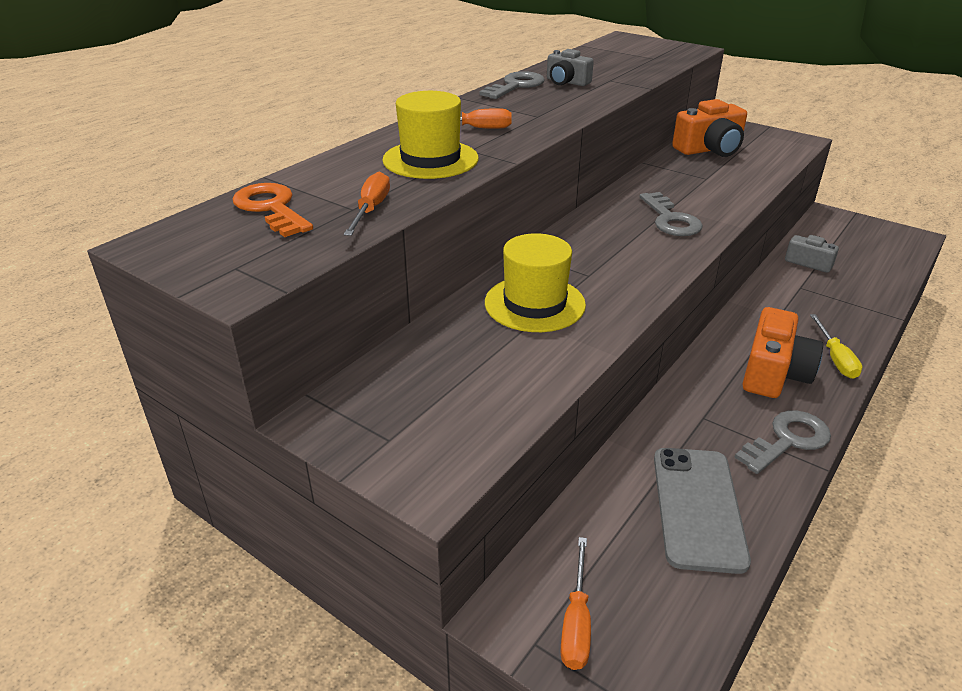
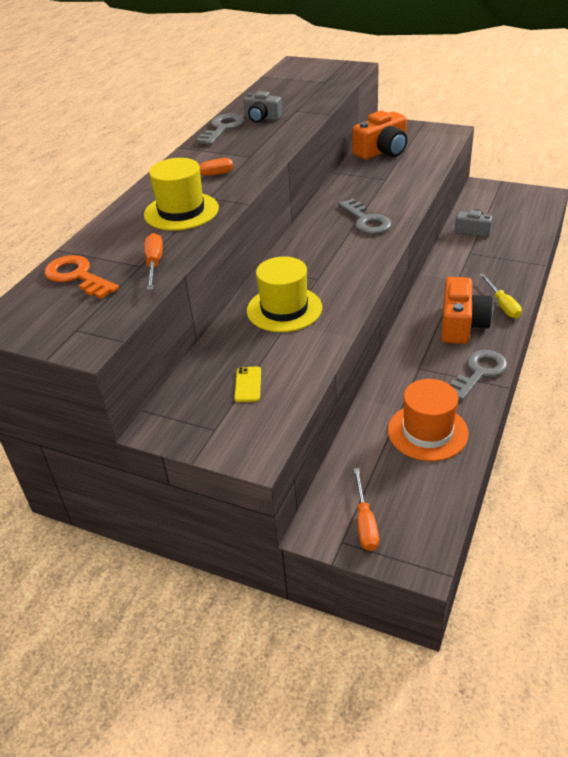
camera: 10 degrees left, 5 degrees up
(455, 389) = (248, 384): none -> yellow phone
(697, 507) = (427, 432): grey phone -> orange hat

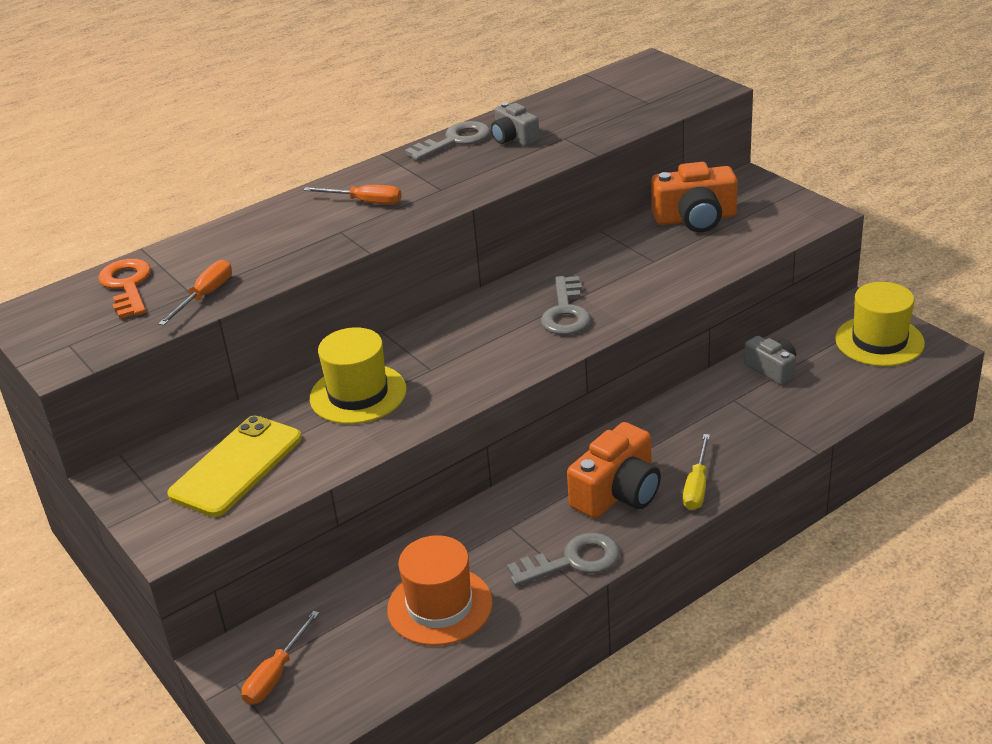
camera: 30 degrees right, 5 degrees down
(181, 211) = (295, 240): yellow hat -> yellow hat (879, 341)
(248, 384) = (236, 466): yellow phone -> yellow phone, size x2.30

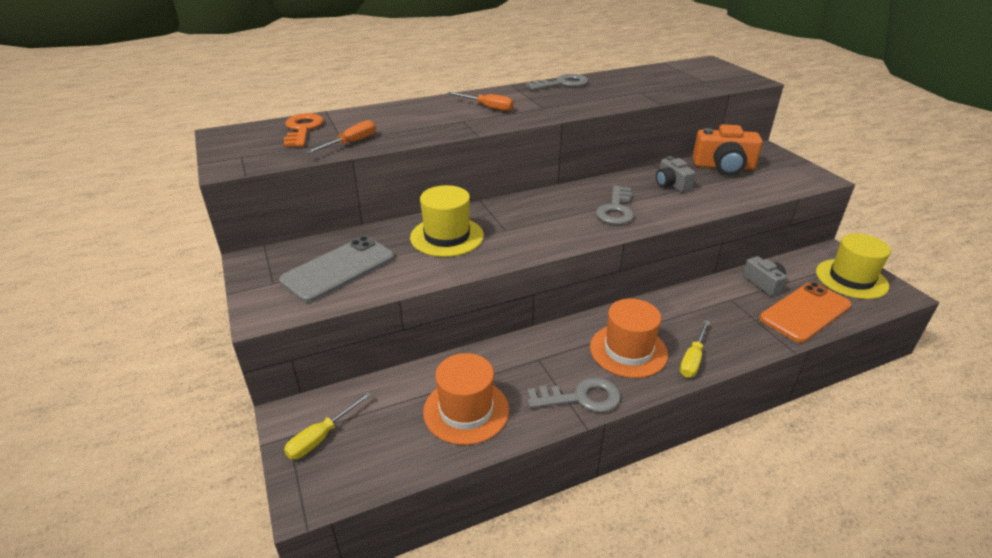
camera: 10 degrees right, 0 degrees up
(236, 466) = (338, 269): yellow phone -> grey phone
(276, 674) = (321, 437): orange screwdriver -> yellow screwdriver
(514, 138) = (604, 88): grey camera -> grey camera (671, 184)
(617, 492) = (628, 350): orange camera -> orange hat
(825, 398) = (805, 312): none -> orange phone

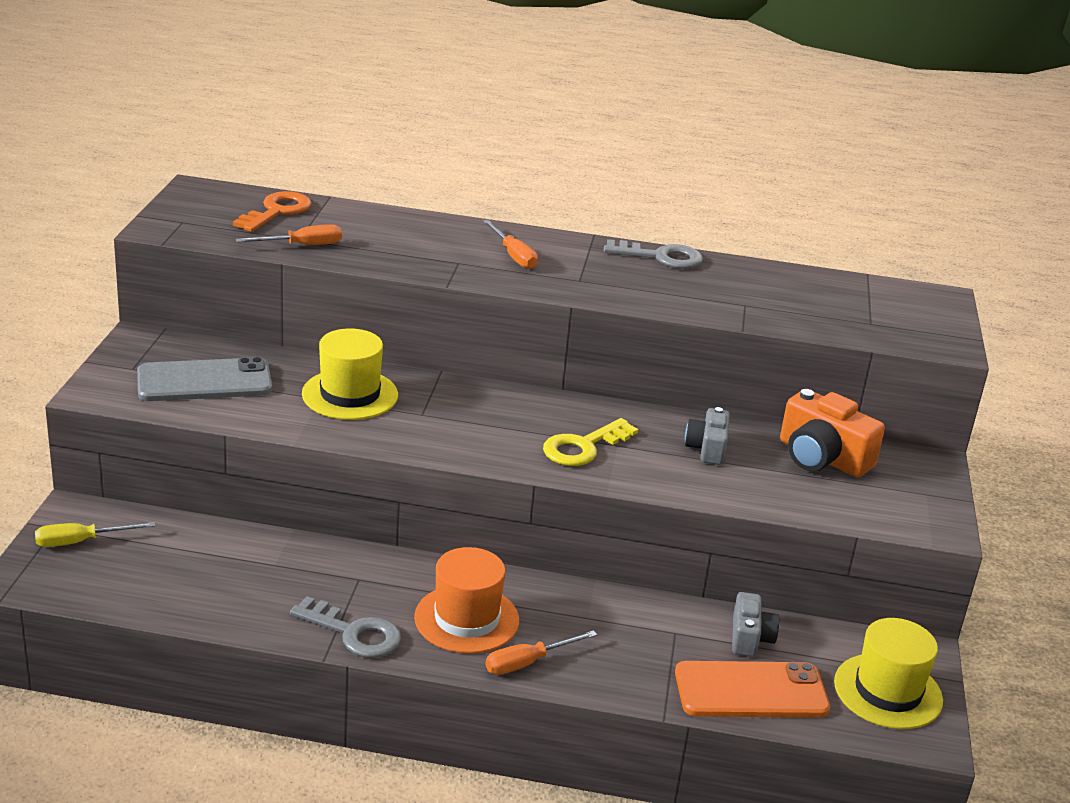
camera: 30 degrees right, 5 degrees down
(466, 410) = (229, 586): orange hat -> none
(616, 210) = (583, 447): grey key -> yellow key
(692, 359) = (527, 662): yellow screwdriver -> orange screwdriver

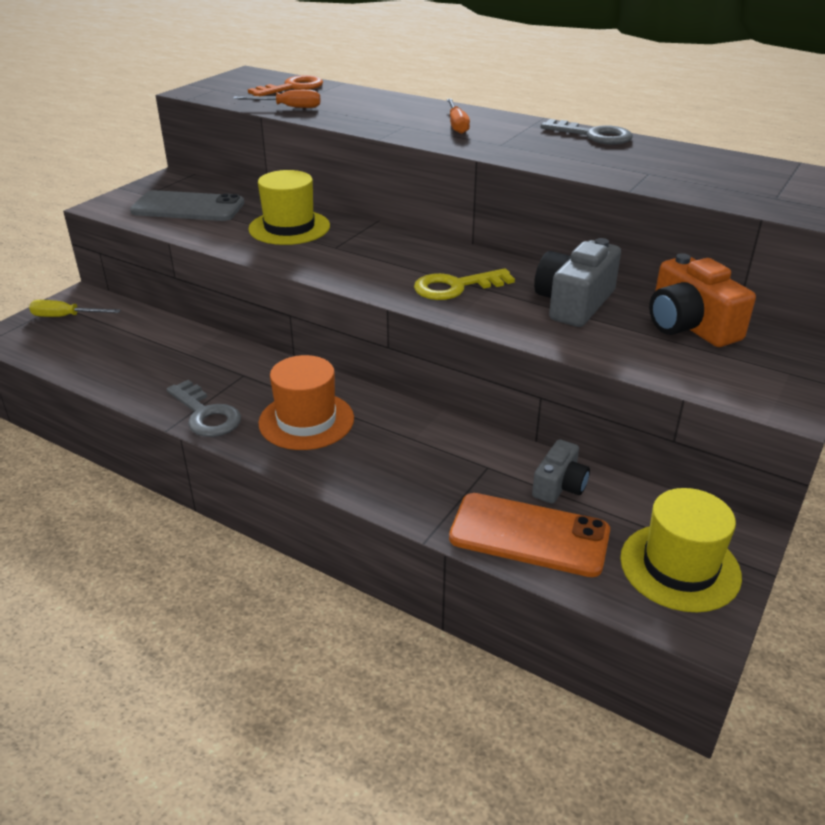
camera: 25 degrees right, 5 degrees up
(527, 662) = (332, 466): orange screwdriver -> none
(707, 448) = (574, 303): grey camera -> grey camera, size x1.65

